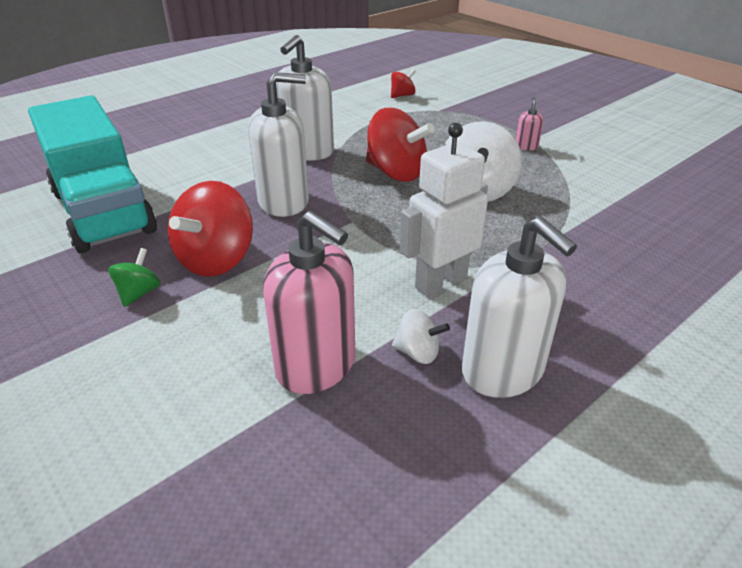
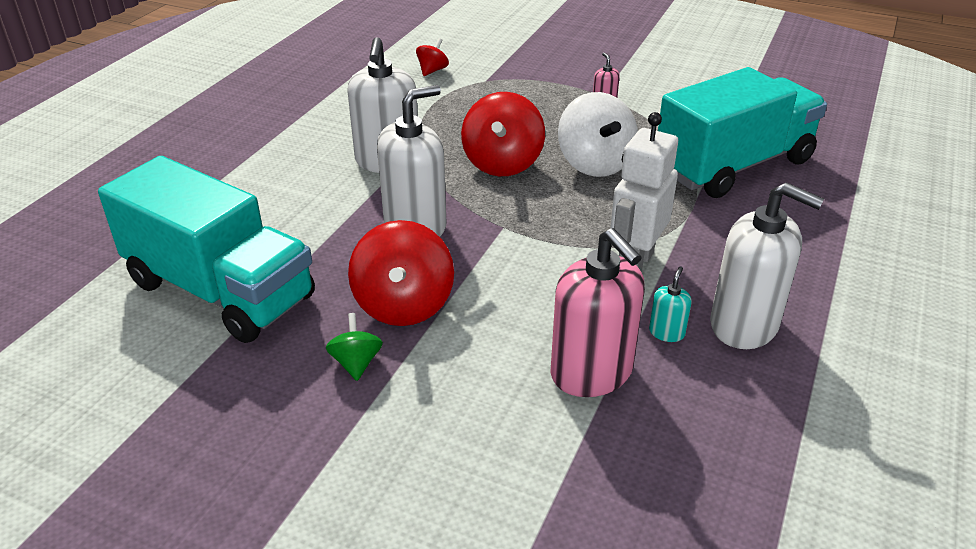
camera: 25 degrees left, 0 degrees up
(316, 365) = (591, 372): pink soap dispenser -> pink soap dispenser turned 45 degrees clockwise
(396, 173) = (502, 163): red spinning top -> red spinning top turned 90 degrees clockwise
(418, 352) = (666, 332): white spinning top -> turquoise soap dispenser
(611, 223) = (733, 166): none -> turquoise truck

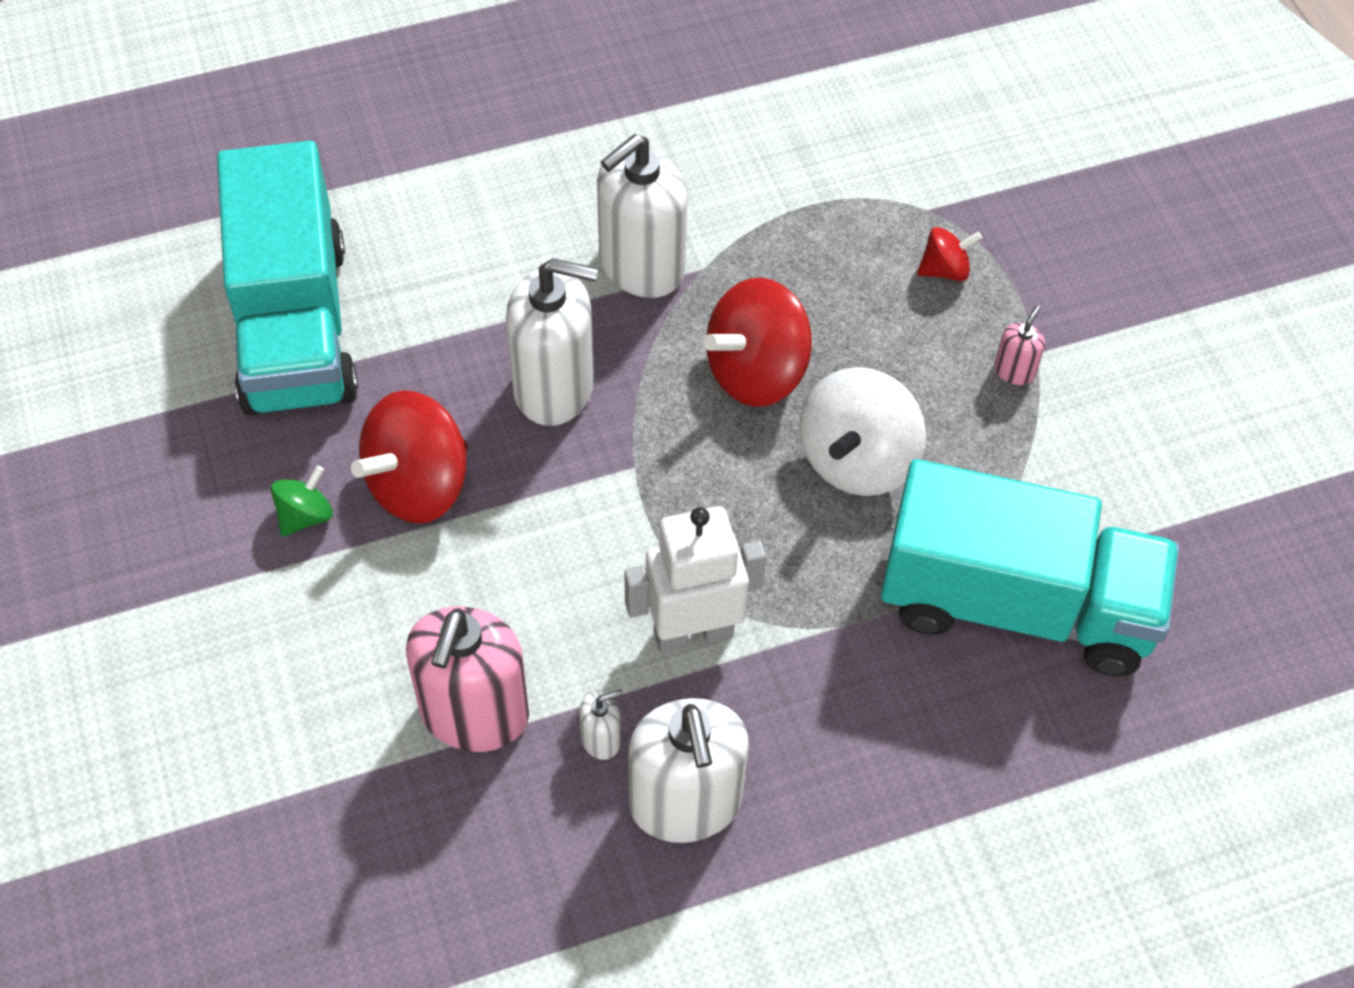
camera: 45 degrees right, 20 degrees up
(432, 70) = (887, 140): red spinning top -> red spinning top (945, 270)
(666, 332) = (601, 739): turquoise soap dispenser -> white soap dispenser

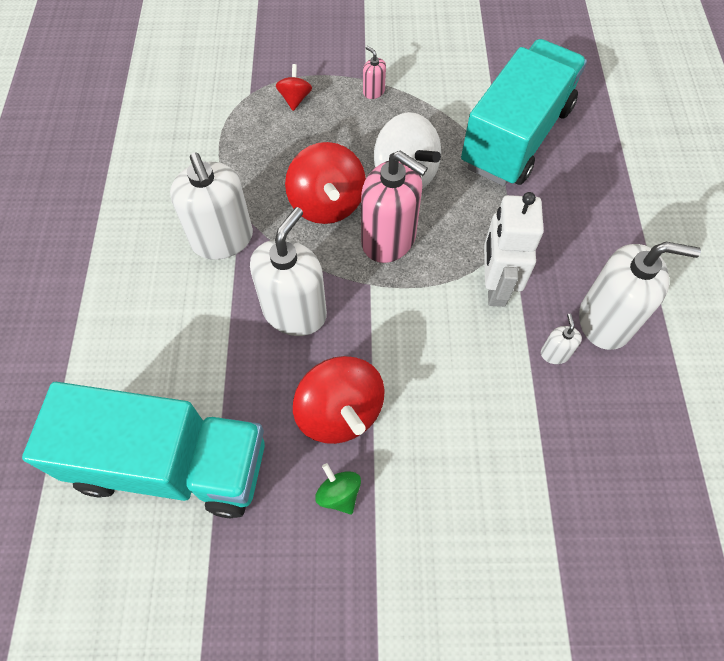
camera: 70 degrees left, 5 degrees up
(474, 714) = (522, 421): pink soap dispenser -> pink soap dispenser (389, 239)

